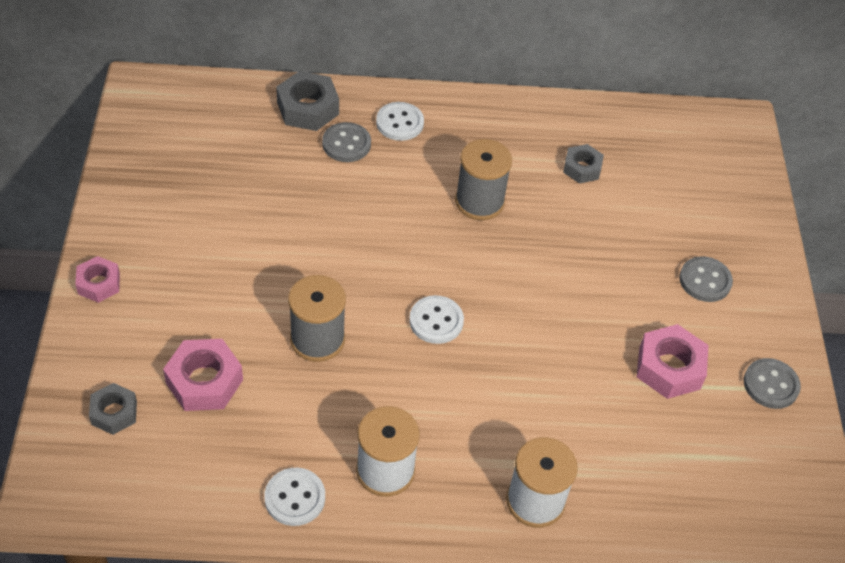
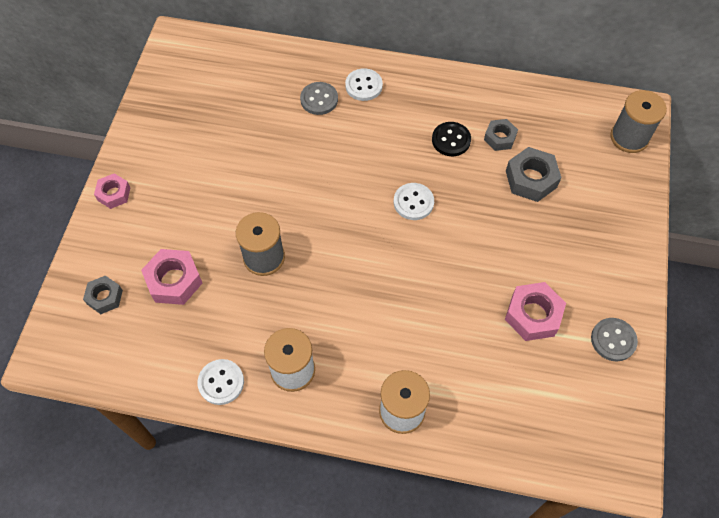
camera: 15 degrees right, 10 degrees up
(308, 108) = (296, 67): grey nut -> grey nut (531, 179)
(436, 321) = (357, 253): white button -> white button (413, 202)
(479, 202) = (412, 158): grey spool -> grey spool (629, 137)
(523, 176) = (451, 140): none -> black button
(705, 281) = (579, 244): grey button -> none

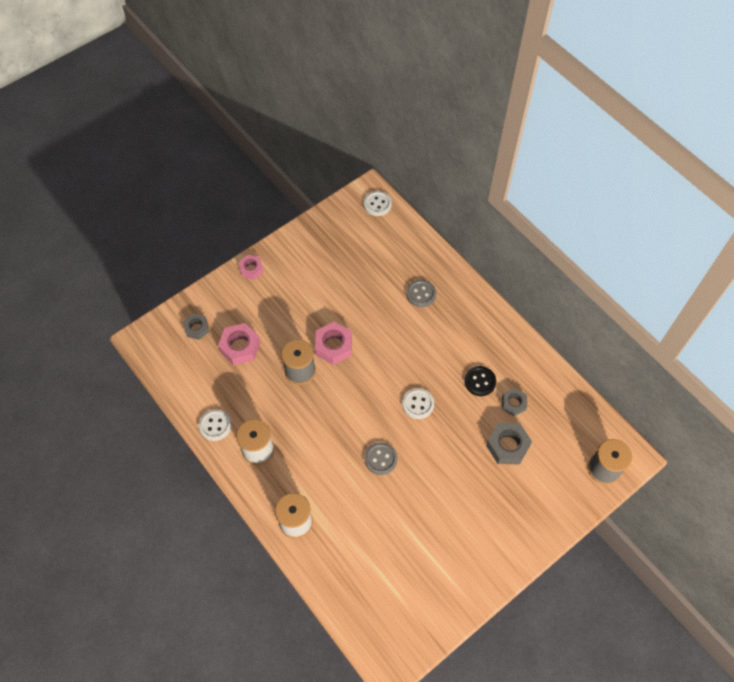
camera: 40 degrees right, 0 degrees up
(363, 86) = (457, 305): white button -> white button (377, 204)
(533, 315) = (424, 530): pink nut -> pink nut (333, 346)
(613, 340) = (459, 585): grey button -> grey button (380, 459)

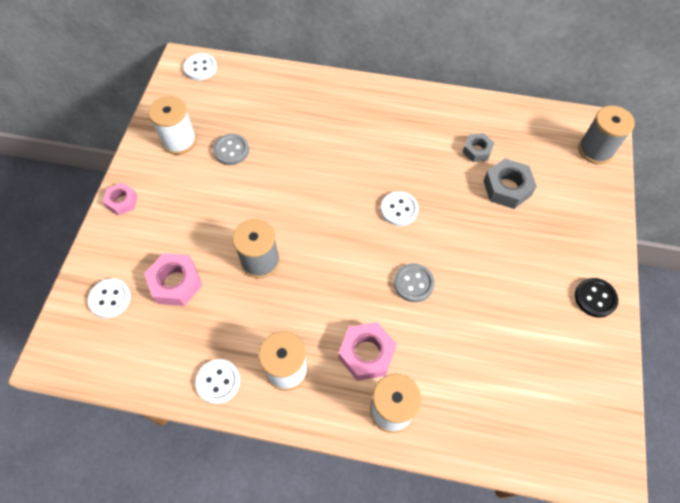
camera: 40 degrees left, 0 degrees up
(197, 328) = (110, 299): grey nut -> white button
(319, 251) = (179, 141): none -> white spool
(333, 346) = (272, 215): pink nut -> pink nut (366, 354)
(421, 294) = (311, 116): grey button -> grey button (231, 150)
(480, 381) = (432, 152): black button -> black button (595, 298)

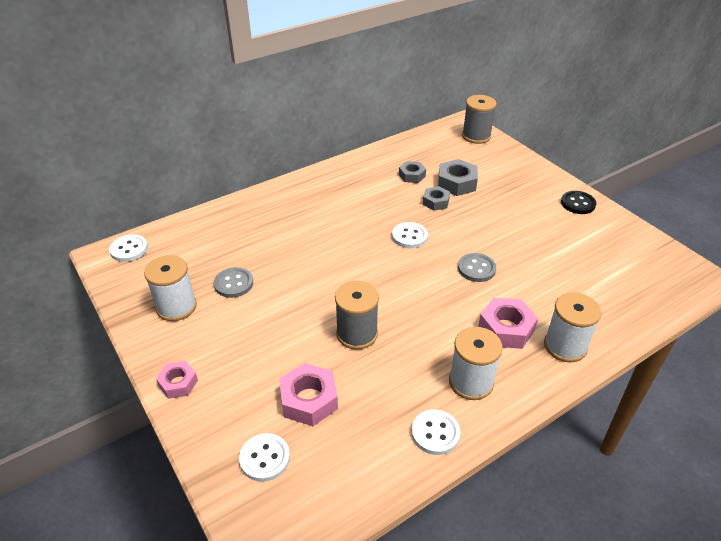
camera: 45 degrees left, 20 degrees down
(463, 193) = (435, 202): none -> grey nut

